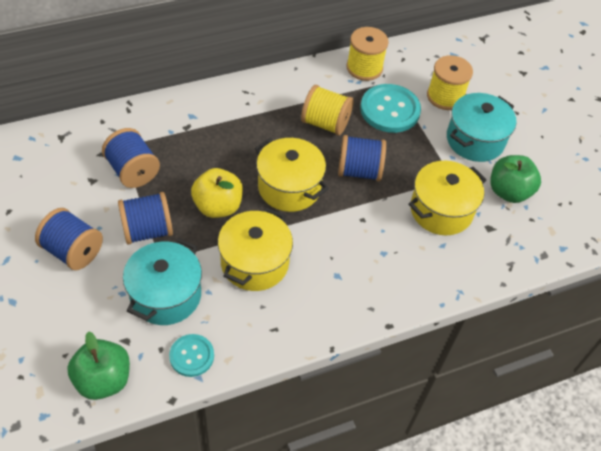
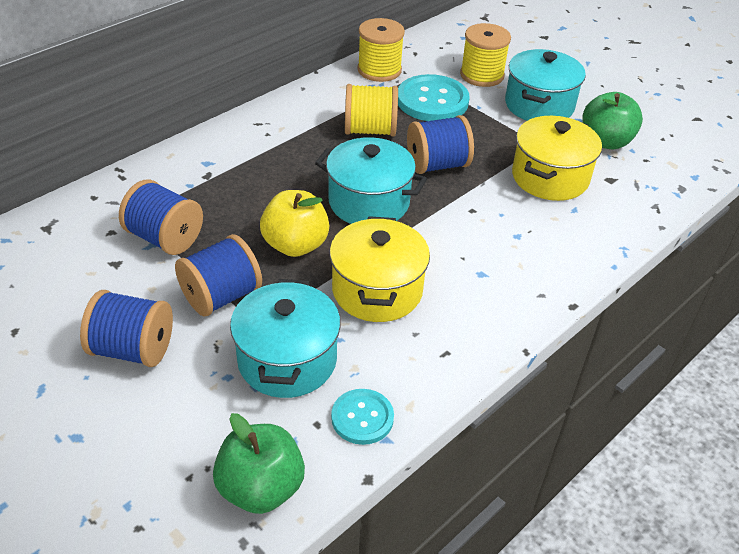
camera: 20 degrees left, 10 degrees down
(289, 187) = (369, 202): yellow pot -> turquoise pot

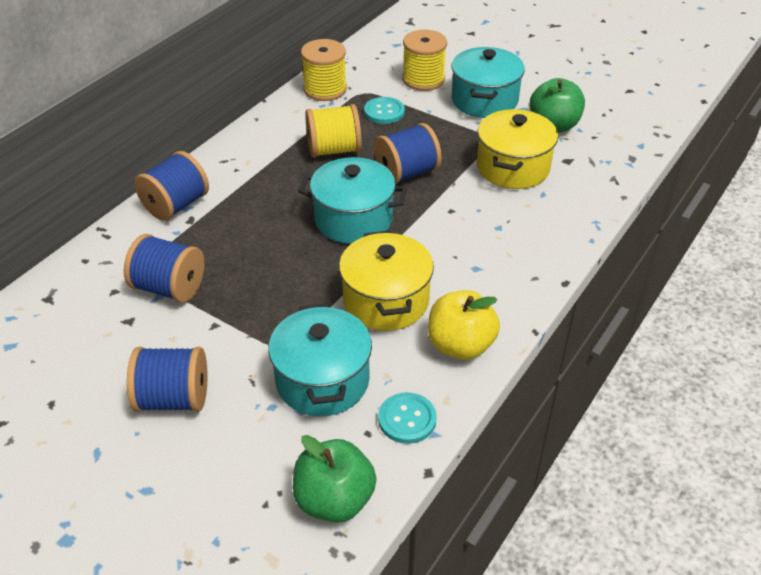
camera: 10 degrees left, 0 degrees up
(221, 296) = (241, 333): blue spool -> blue spool (176, 205)
(295, 245) = (297, 272): yellow apple -> yellow apple (460, 345)
(432, 101) = (384, 112): turquoise button -> turquoise button, size x0.58

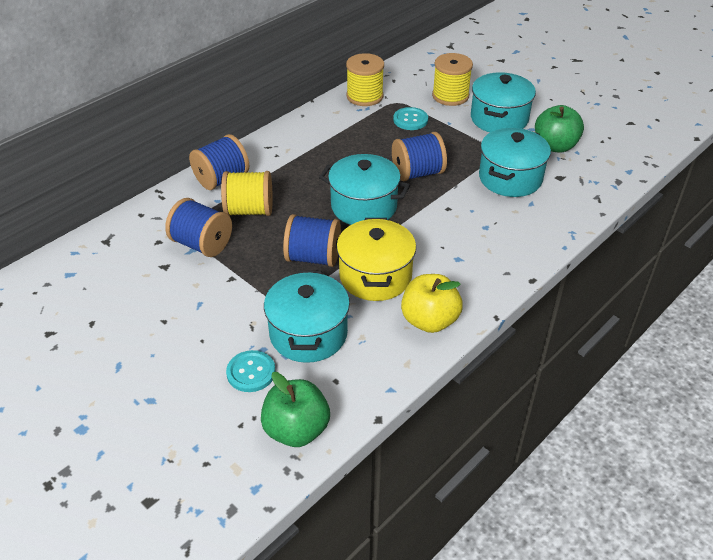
camera: 10 degrees right, 0 degrees up
(173, 399) = (186, 332): blue spool -> blue spool (313, 257)
(334, 150) = (360, 147): yellow spool -> yellow spool (249, 210)
(407, 419) = (370, 374): turquoise button -> turquoise button (251, 372)
(513, 168) = (510, 178): yellow pot -> turquoise pot

